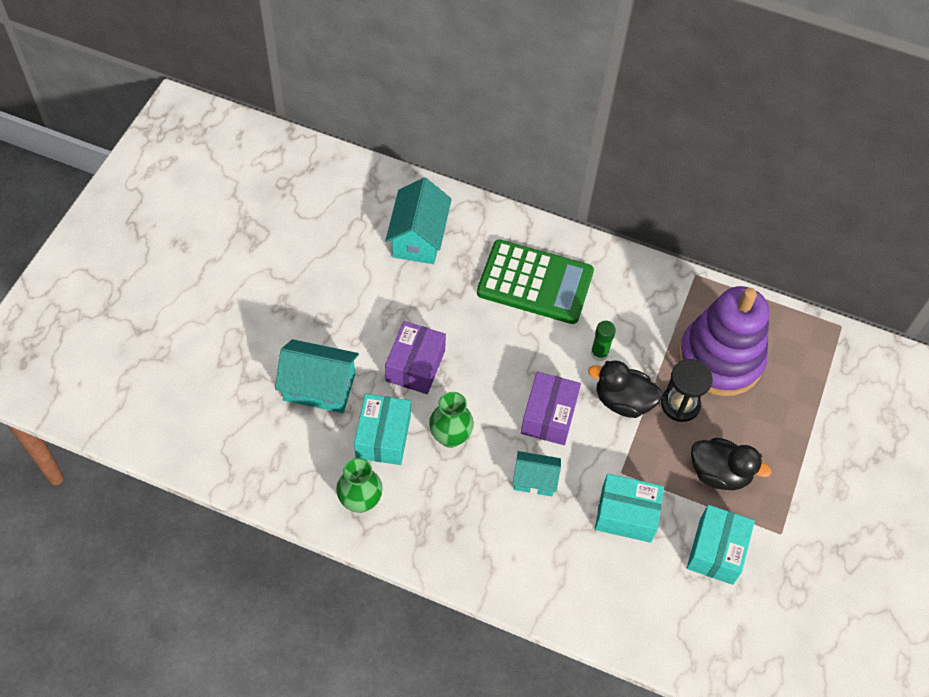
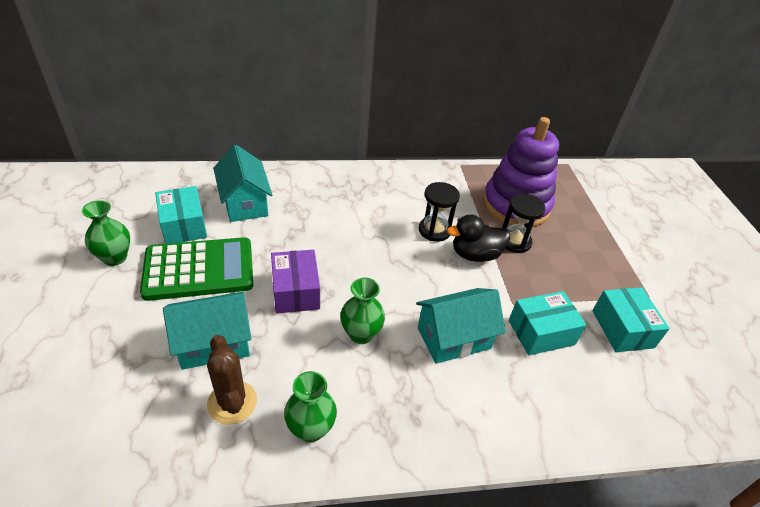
camera: 30 degrees left, 15 degrees down
(271, 259) = (115, 258): none -> green vase
(310, 448) = (232, 402): none -> brown cactus
(383, 437) = (300, 360): turquoise box -> turquoise box (183, 226)
(535, 283) = (355, 203): green calculator -> green calculator (199, 269)
(535, 480) = (453, 338): turquoise house -> turquoise house, size x1.63
(549, 416) = (429, 286): purple box -> none
(599, 353) = (434, 230): green glue stick -> black hourglass
(719, 473) = (577, 275): black duck -> none

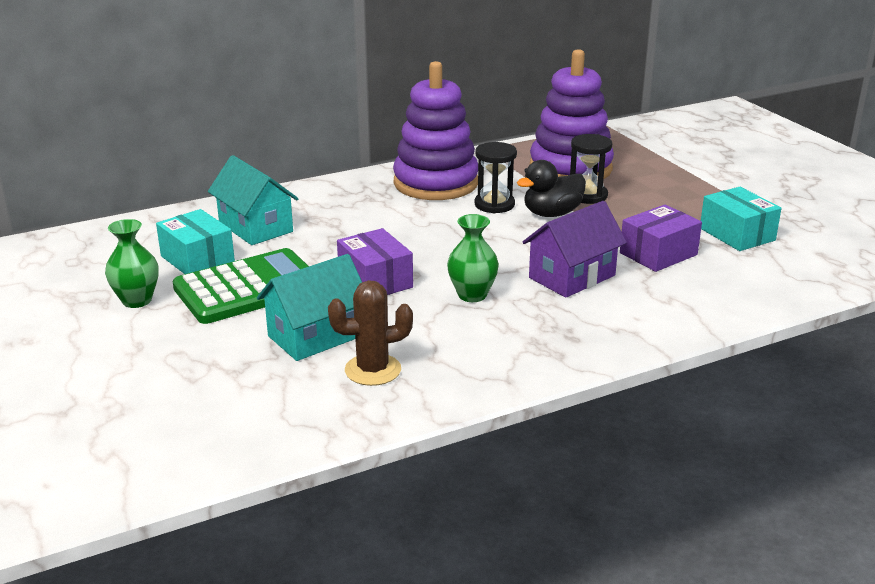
camera: 15 degrees left, 15 degrees down
(232, 402) = (373, 370): brown cactus -> brown cactus turned 60 degrees counterclockwise
(311, 429) = (471, 368): green vase -> none
(402, 193) = (436, 183): none -> purple stacking toy
(453, 338) = (572, 276): turquoise house -> purple house
(541, 332) = (658, 254): turquoise box -> purple box

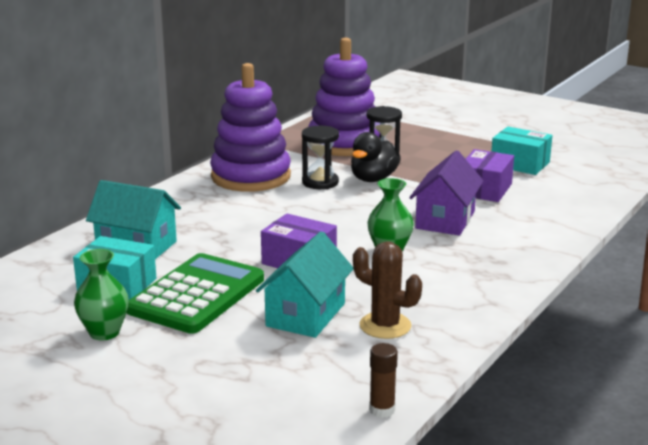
camera: 30 degrees left, 5 degrees down
(266, 452) = (382, 410): none -> brown glue stick
(373, 370) = (385, 326): brown cactus -> brown cactus turned 75 degrees clockwise

